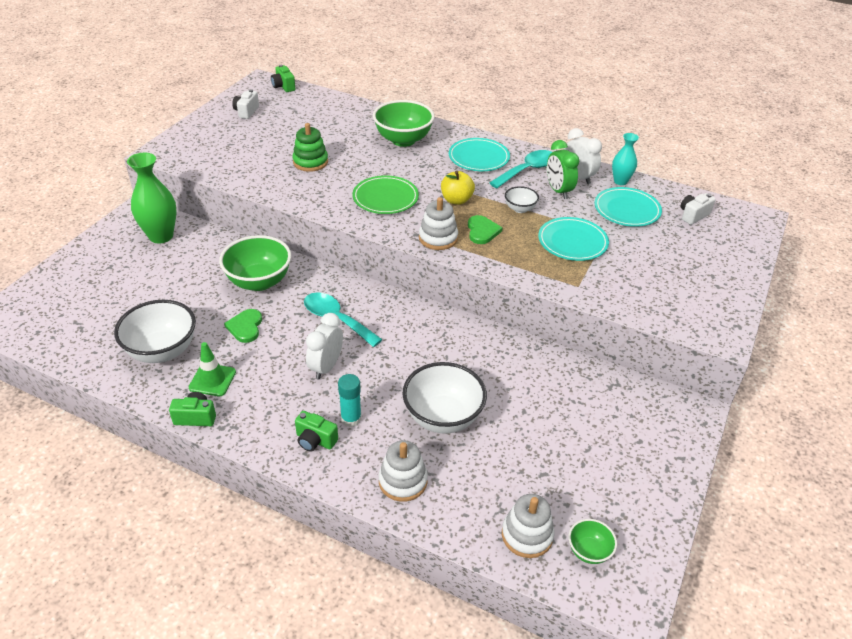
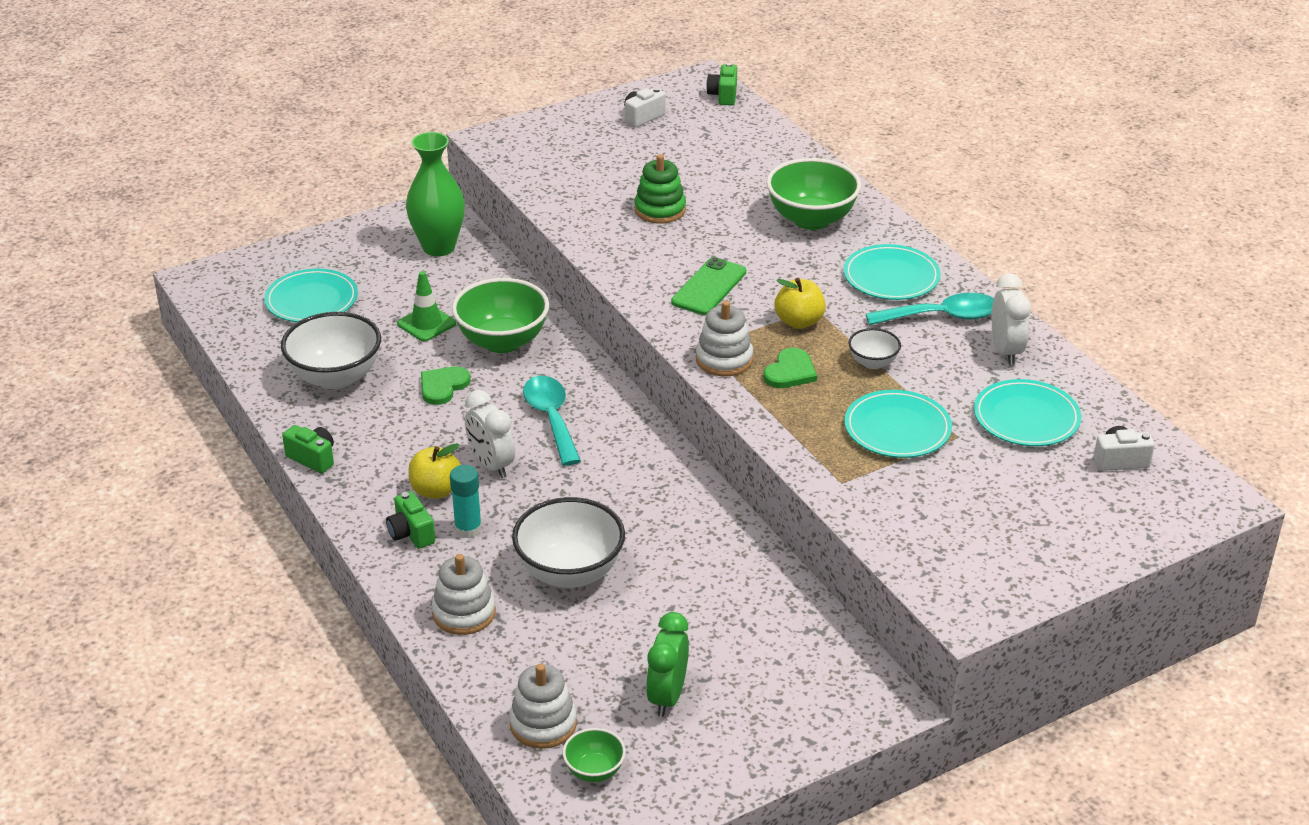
camera: 35 degrees right, 5 degrees down
(98, 303) = (312, 300): none -> turquoise plate
(212, 380) = (360, 428): green traffic cone -> green traffic cone (426, 324)
(305, 401) = (436, 490): none -> yellow apple
(326, 367) = (491, 465): white clock -> white clock turned 90 degrees counterclockwise
(385, 198) = (709, 287): green plate -> green phone
(558, 191) = (955, 359): green clock -> green clock (667, 696)
(620, 181) = (1064, 378): turquoise vase -> none

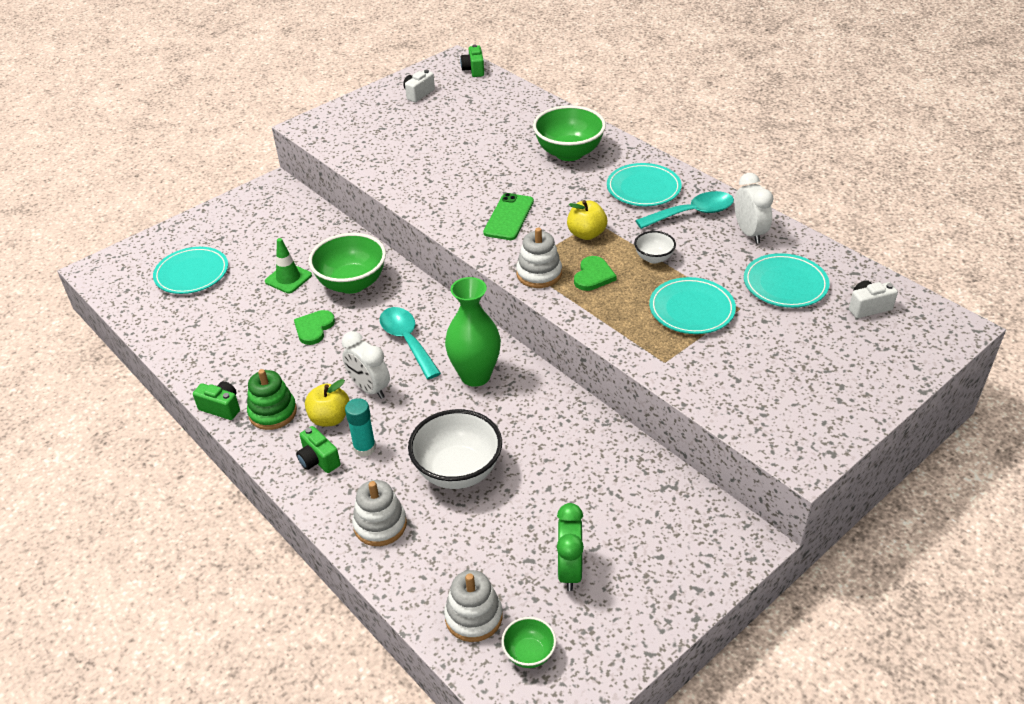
camera: 10 degrees left, 5 degrees up
(335, 377) = (225, 334): white bowl -> none
(438, 247) = (283, 216): green vase -> green vase (475, 376)
(660, 210) = (452, 162): green stacking toy -> green stacking toy (273, 412)

